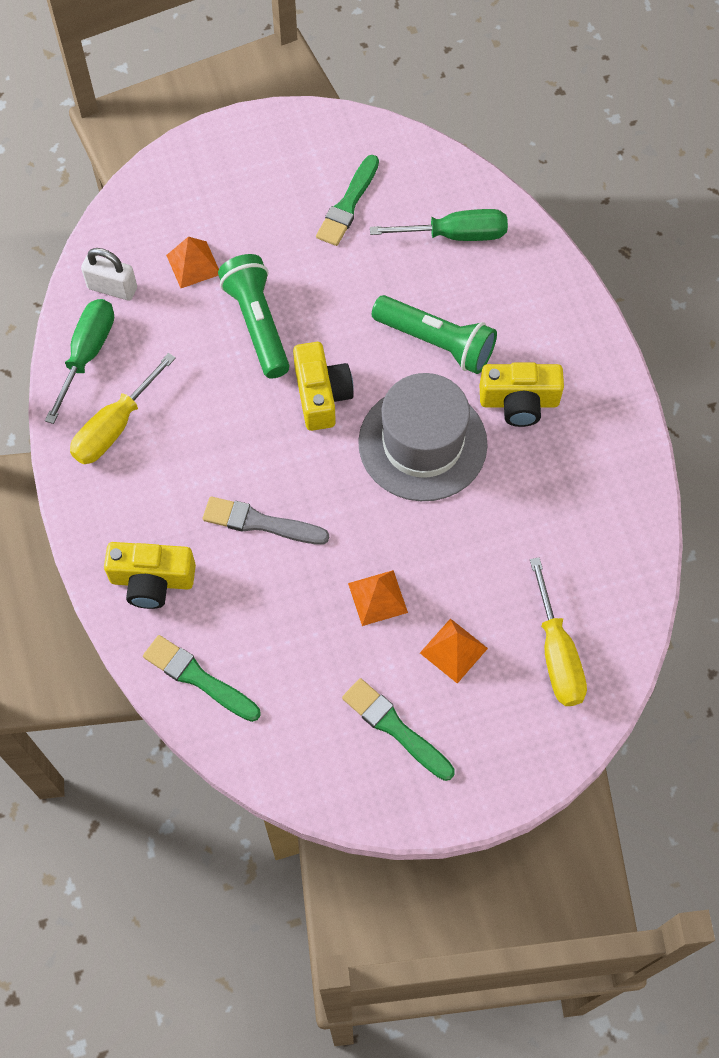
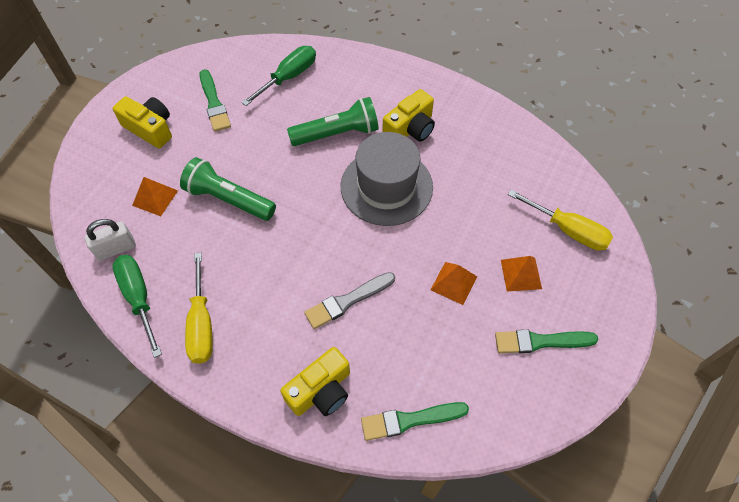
camera: 45 degrees left, 5 degrees down
(321, 395) = (306, 206): yellow camera -> yellow camera (150, 129)

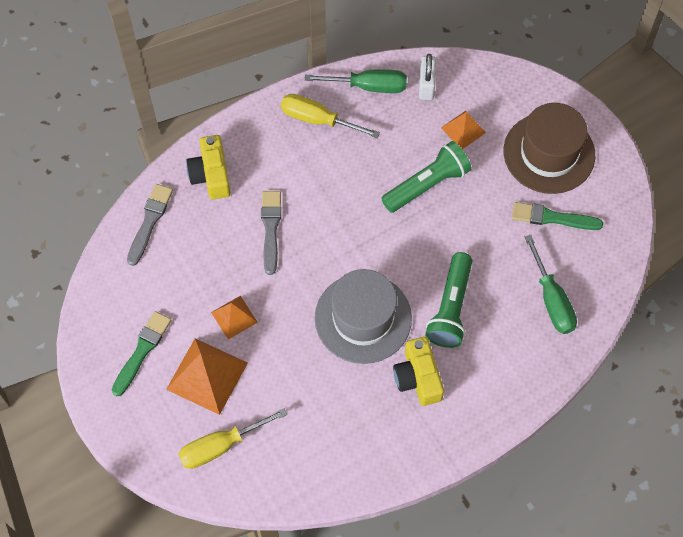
camera: 120 degrees right, 5 degrees up
(150, 129) = (549, 153): yellow camera -> brown hat
(410, 420) = (150, 221): green brush -> grey brush
(521, 274) = (207, 375): orange pyramid -> orange pyramid, size x1.73

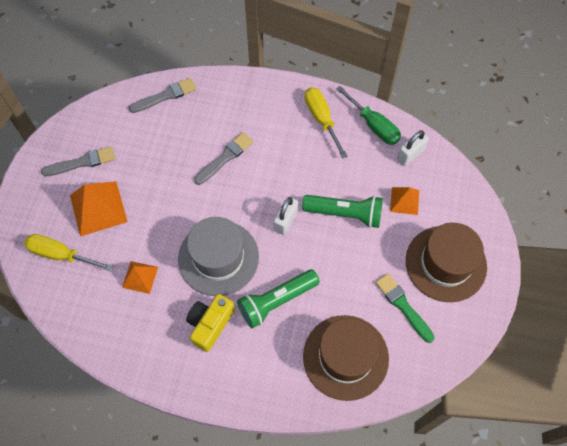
camera: 45 degrees right, 0 degrees up
(142, 351) = (82, 162): green brush -> grey brush
(211, 175) = (226, 99): yellow camera -> none
(234, 317) = (149, 189): orange pyramid -> orange pyramid (140, 277)
(384, 235) = (285, 220): none -> white padlock
(551, 299) = (345, 357): green screwdriver -> brown hat

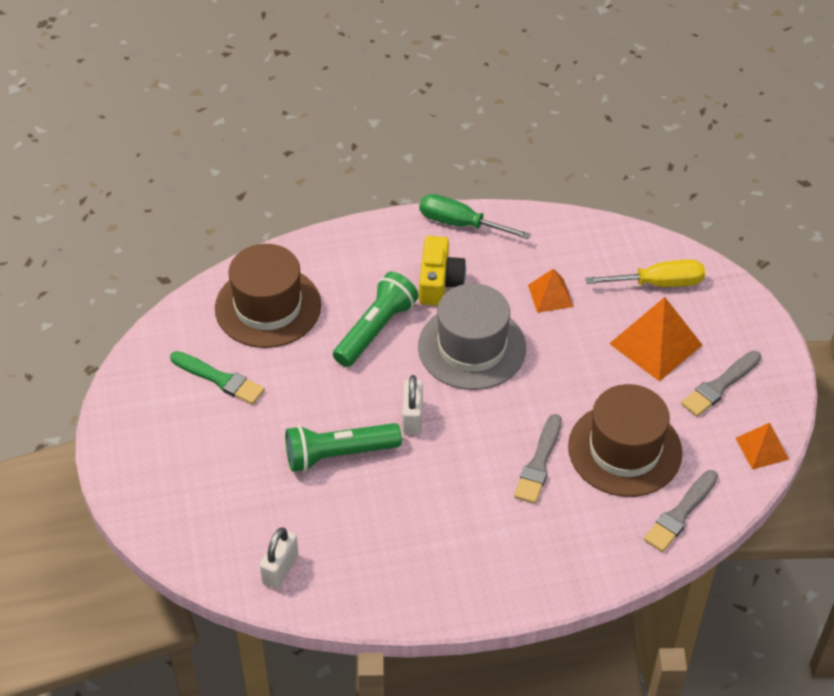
camera: 155 degrees right, 15 degrees down
(321, 119) = (434, 569): yellow screwdriver -> none
(373, 125) = (353, 591): green screwdriver -> green screwdriver (460, 224)
(404, 200) = (264, 501): orange pyramid -> orange pyramid (762, 448)
(446, 263) = (181, 445): brown hat -> brown hat (624, 450)

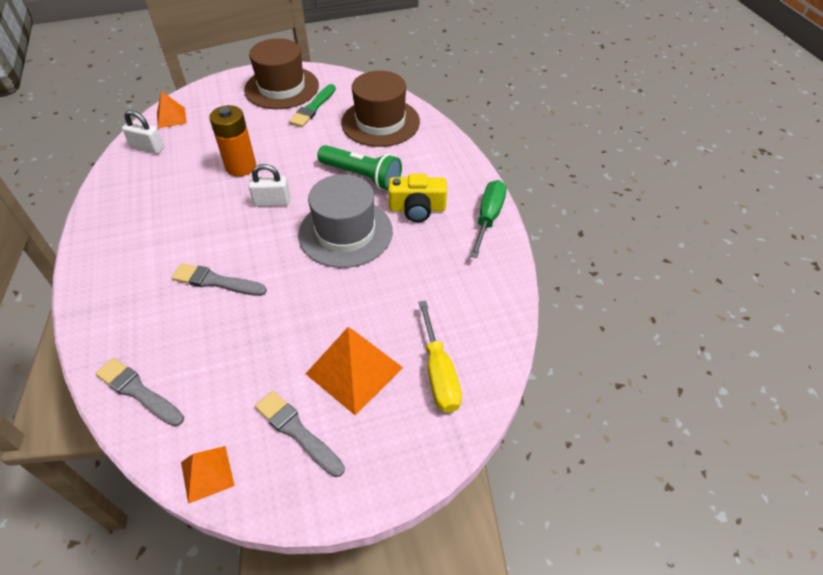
camera: 85 degrees right, 0 degrees up
(339, 454) = (241, 167): green flashlight -> orange battery
(550, 295) = (410, 283): orange pyramid -> orange pyramid (171, 118)
(624, 450) = (222, 344): brown hat -> brown hat (281, 88)

